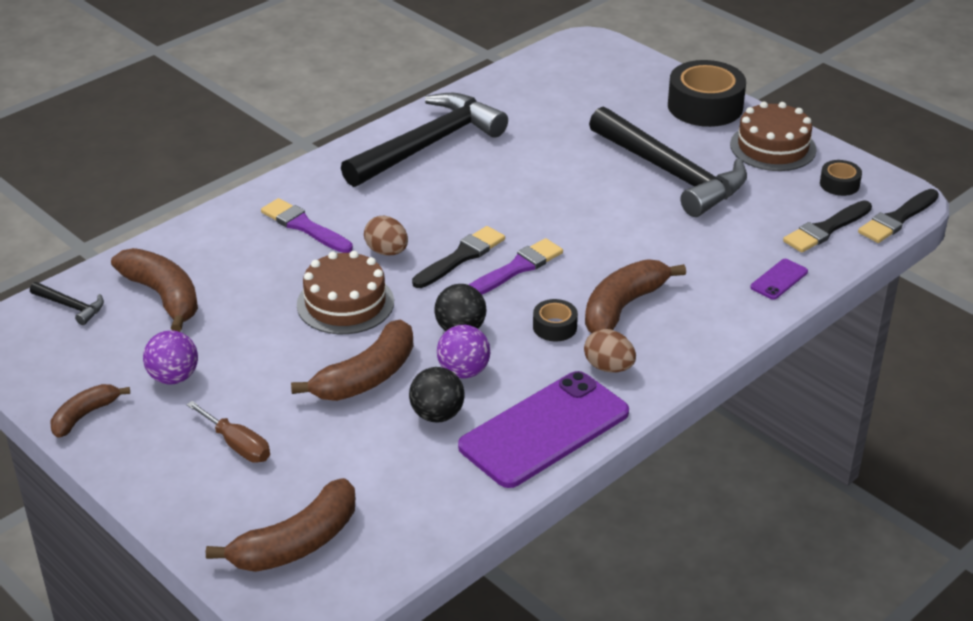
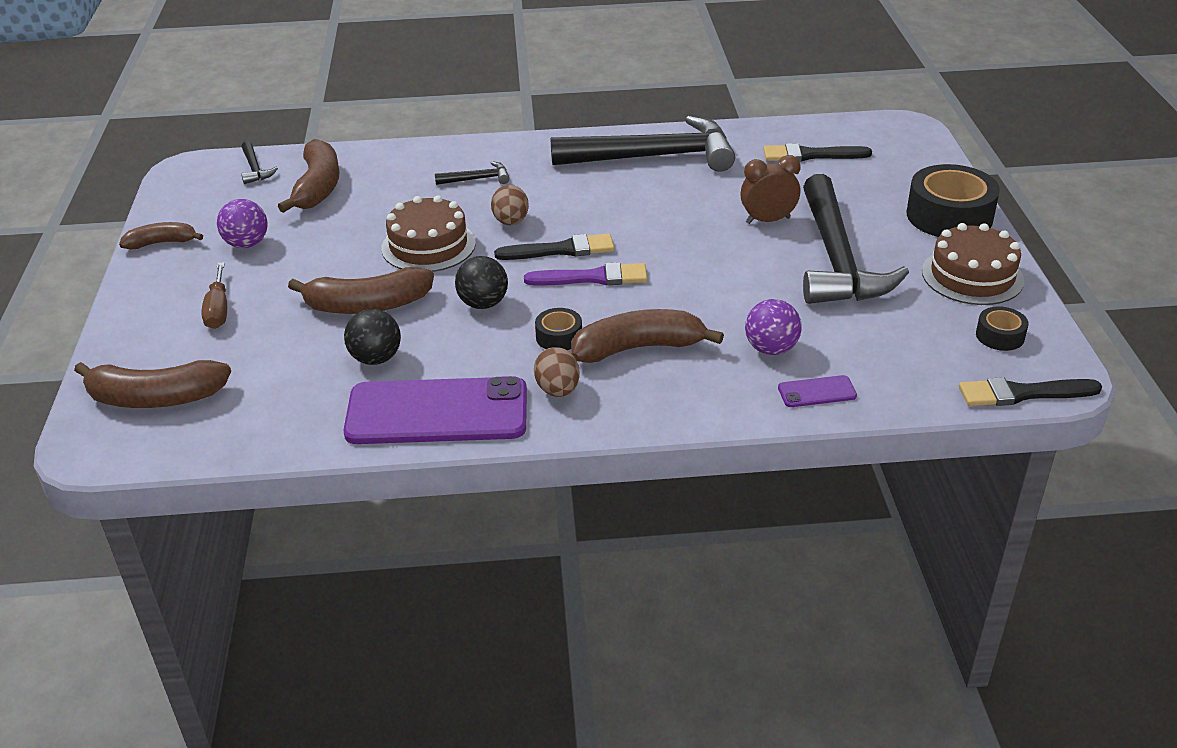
camera: 40 degrees right, 0 degrees up
(304, 226) = (477, 179): purple brush -> black hammer
(463, 371) = (440, 336): purple ball -> purple ball (771, 349)
(585, 163) = (768, 220): none -> brown clock
(826, 229) = (928, 369): black brush -> black brush (811, 155)

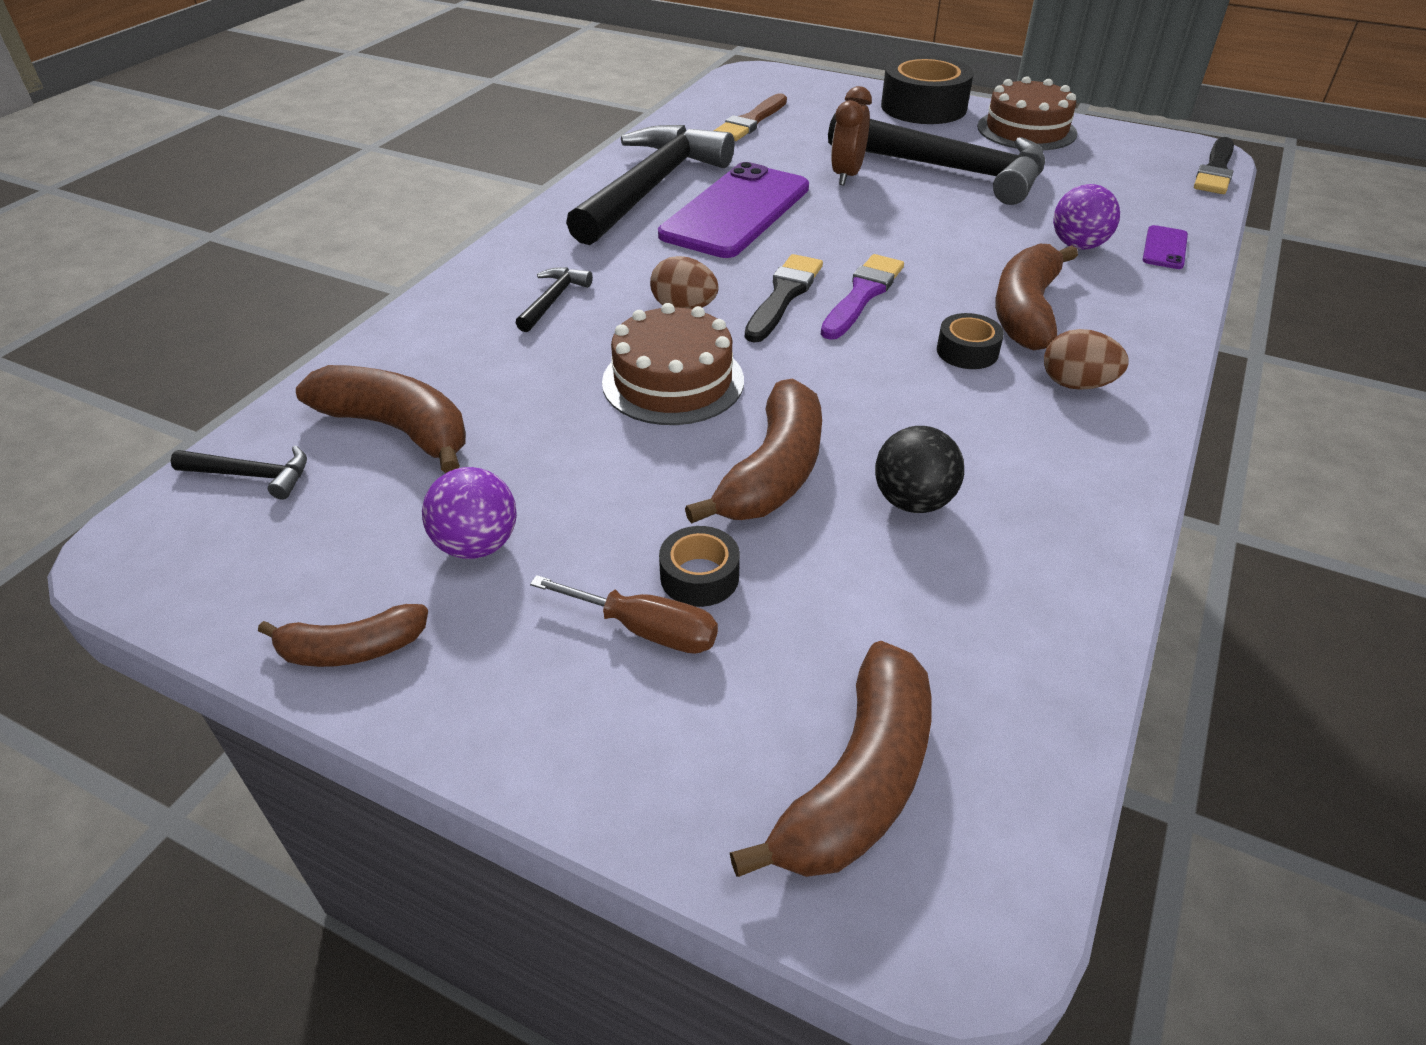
camera: 60 degrees left, 5 degrees up
(162, 243) = (352, 649): brown banana -> brown banana turned 120 degrees counterclockwise
(437, 412) = (1072, 485): purple phone -> purple phone (736, 211)
(483, 304) = (852, 380): black ball -> none
(811, 155) = (751, 121): black brush -> brown brush
(1000, 336) = (1126, 150): black tape -> black tape (699, 577)

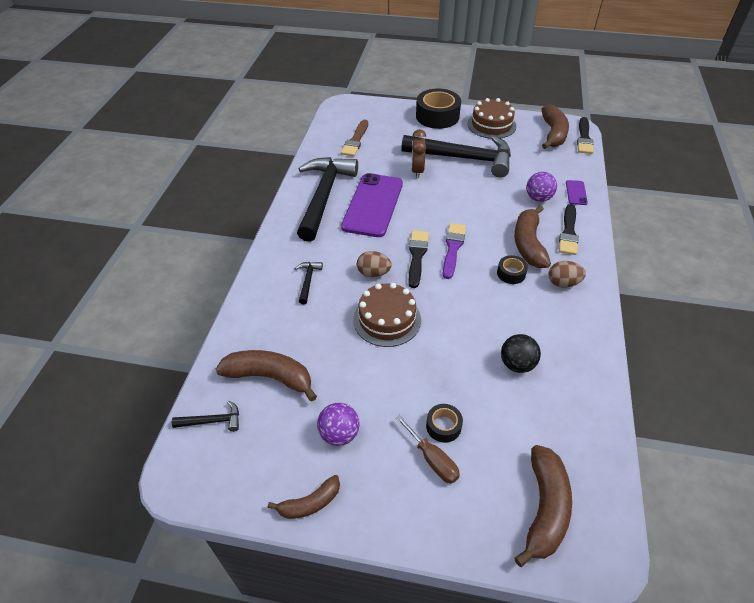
camera: 15 degrees left, 5 degrees up
(646, 630) = (432, 459): brown screwdriver -> brown screwdriver turned 45 degrees clockwise
(773, 472) = (452, 362): brown banana -> brown banana (553, 133)
(1122, 306) = (568, 232): none -> black brush

